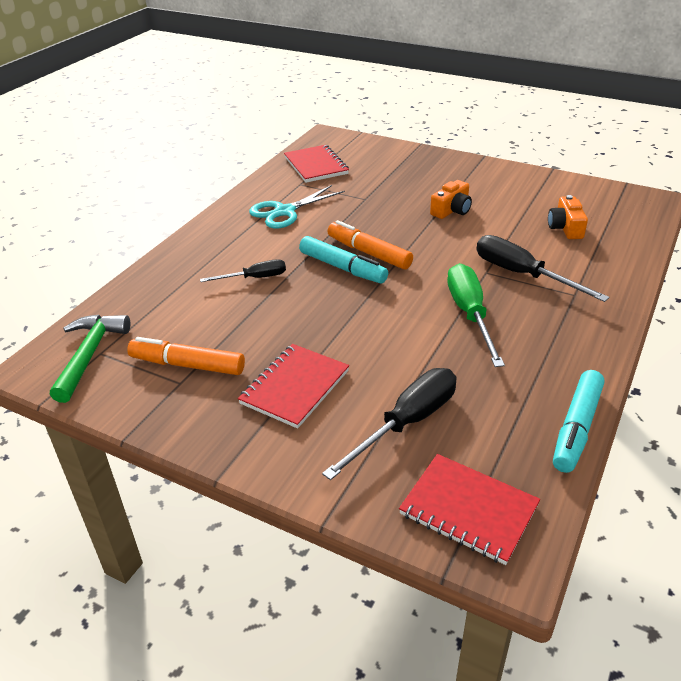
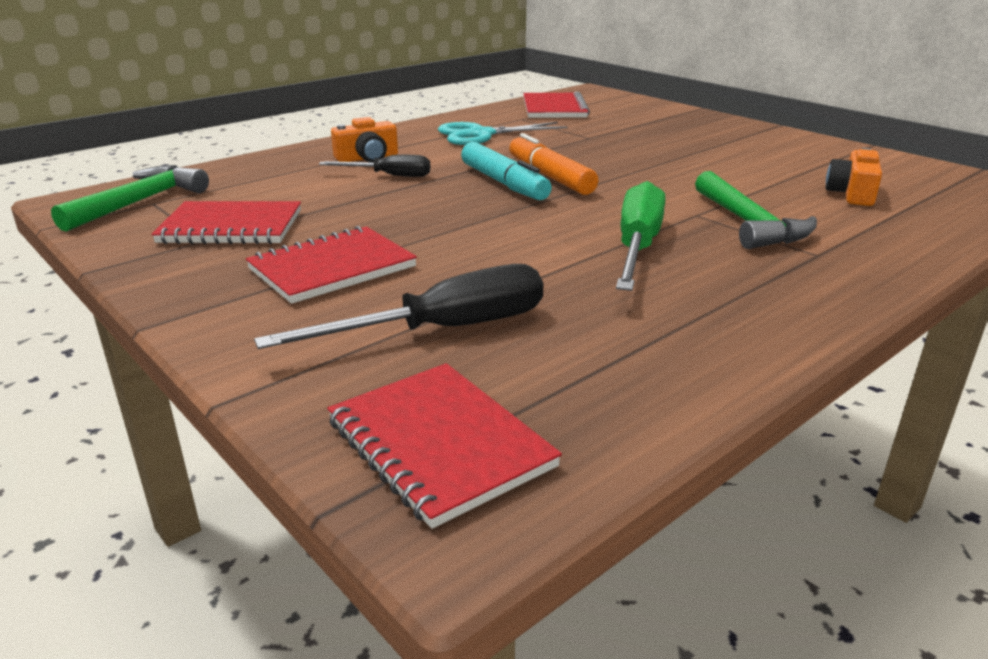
camera: 20 degrees right, 10 degrees down
(187, 365) = (231, 227): orange marker -> red notebook
(451, 210) = (695, 159): orange camera -> orange camera (367, 158)
(522, 274) = (749, 224): black screwdriver -> green hammer
(576, 428) = (706, 391): turquoise marker -> none

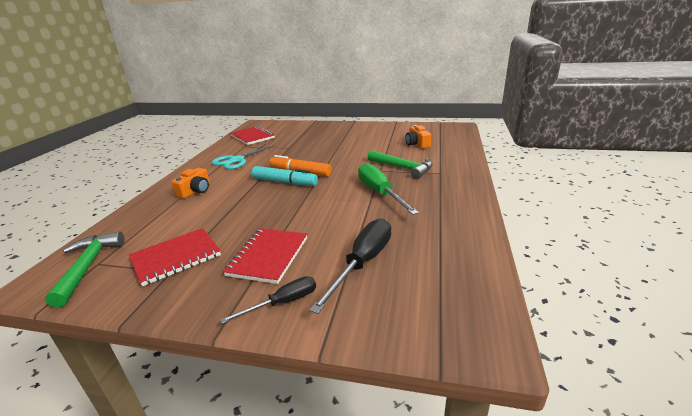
camera: 35 degrees left, 0 degrees up
(389, 176) = (222, 197): black screwdriver -> black screwdriver (283, 303)
(439, 444) = (436, 313): red notebook -> none

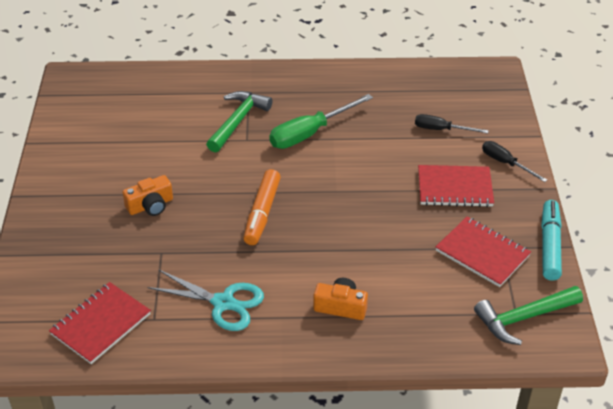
camera: 105 degrees left, 15 degrees up
(284, 182) = (296, 220): turquoise marker -> turquoise marker (550, 245)
(363, 263) = (441, 129): black screwdriver -> black screwdriver, size x0.60
(417, 144) = (148, 113): orange camera -> orange camera (150, 205)

